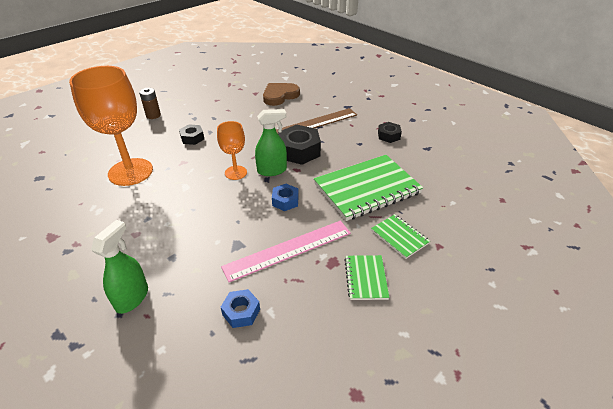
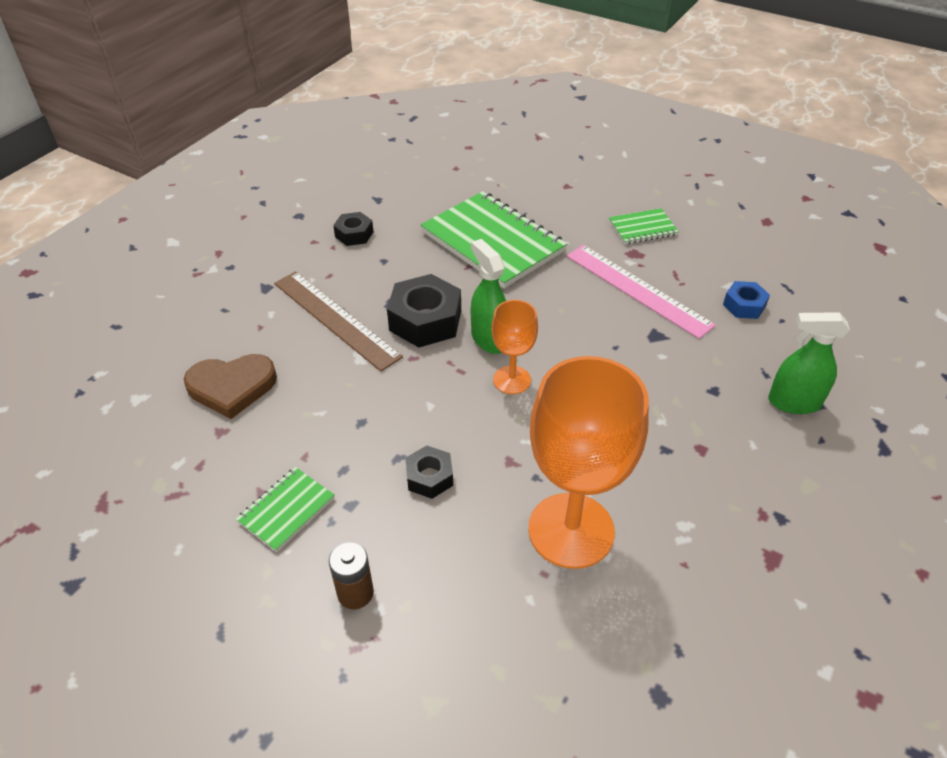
camera: 105 degrees left, 5 degrees up
(280, 96) = (232, 387): brown heart -> brown heart turned 45 degrees counterclockwise
(285, 201) = (552, 310): blue nut -> none
(399, 237) = (568, 211): green notebook -> green notebook (286, 510)

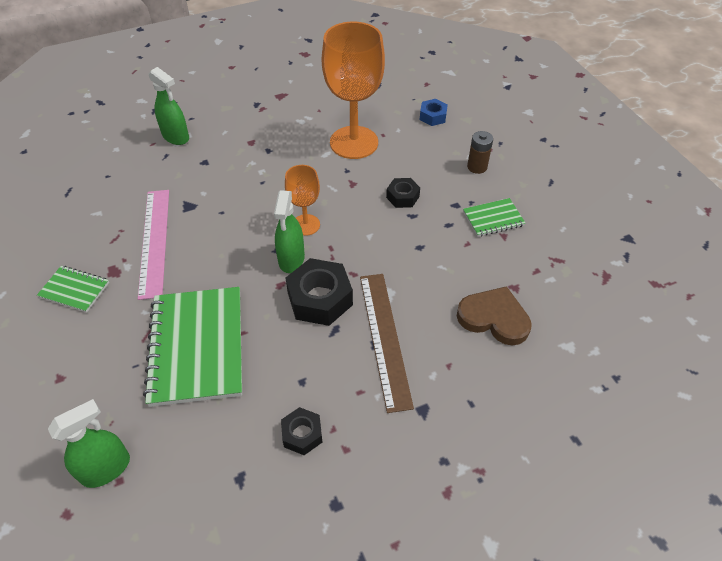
camera: 145 degrees left, 5 degrees up
(471, 168) = (106, 468): none -> green spray bottle
(744, 305) = (111, 195): blue nut -> blue nut (433, 116)

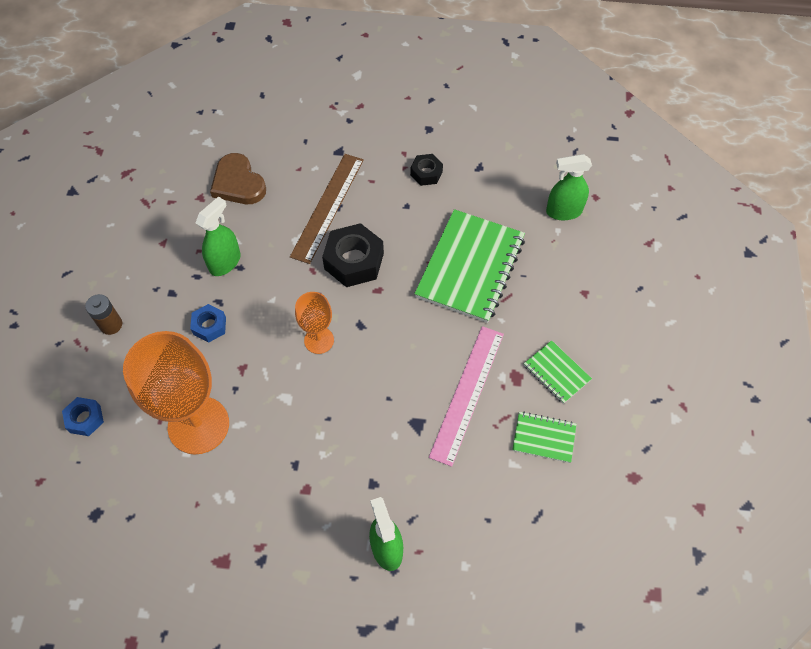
camera: 150 degrees left, 10 degrees up
(291, 259) = (354, 309): green spray bottle -> green spray bottle (225, 262)
(402, 197) = (209, 326): black nut -> blue nut
(493, 219) = (155, 262): green notebook -> green notebook (544, 438)

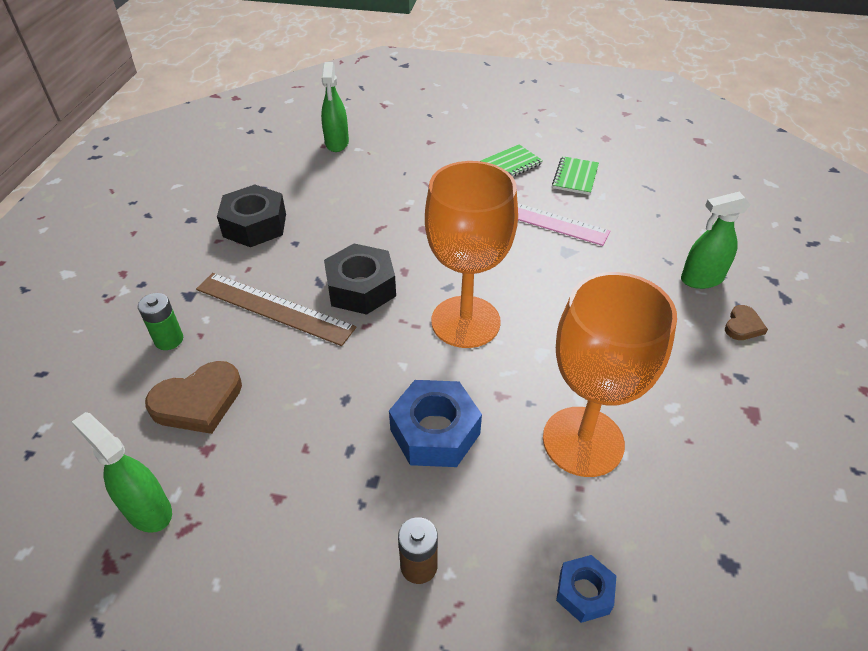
camera: 85 degrees left, 15 degrees down
(209, 326) = (435, 432): blue nut -> blue nut, size x1.78
(225, 262) = (333, 415): green spray bottle -> green spray bottle (148, 510)
(293, 152) = (169, 340): none -> green battery
(319, 340) = (465, 322): orange goblet -> orange goblet, size x1.93
(324, 576) = (743, 325): none -> brown heart
(426, 173) = (255, 225): black nut -> black nut, size x1.78
(470, 267) = (388, 204): green notebook -> none

